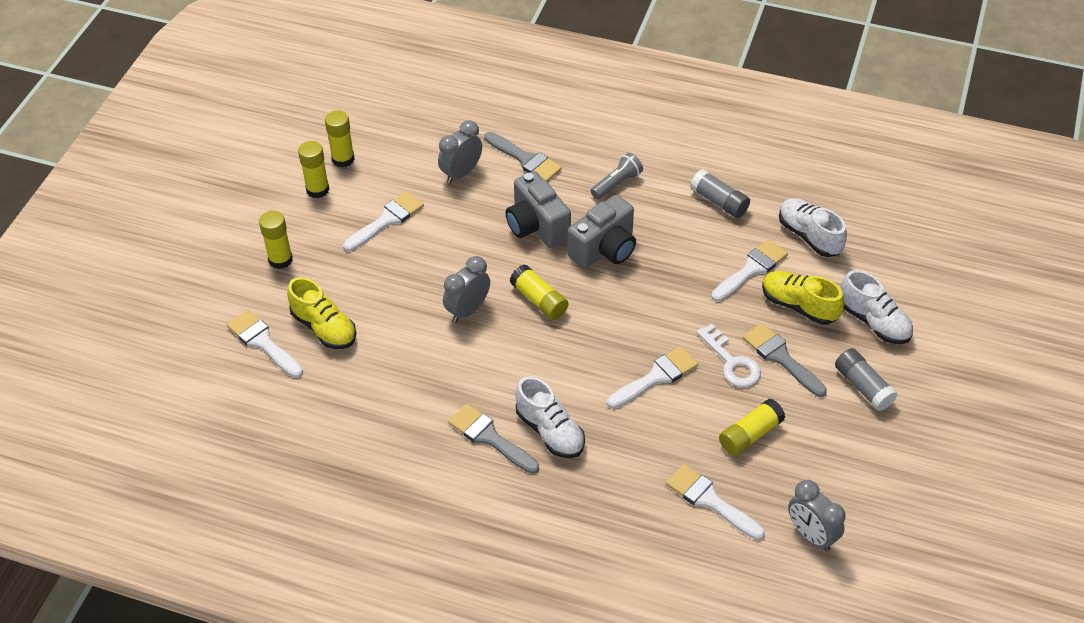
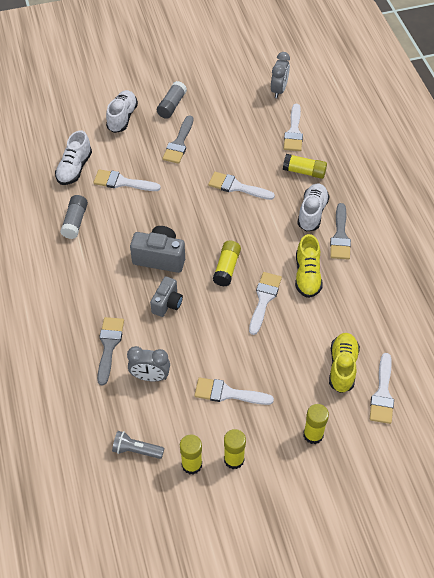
camera: 125 degrees left, 5 degrees up
(468, 310) = (264, 299): grey clock -> white brush
(537, 226) = (167, 303): grey camera -> grey camera, size x0.66
(617, 184) = (96, 281): grey flashlight -> grey flashlight (136, 450)
(732, 362) = (199, 161): white key -> none
(750, 435) = (241, 134): yellow glue stick -> yellow glue stick (304, 171)
(799, 306) = (134, 151): yellow shoe -> yellow shoe (307, 275)

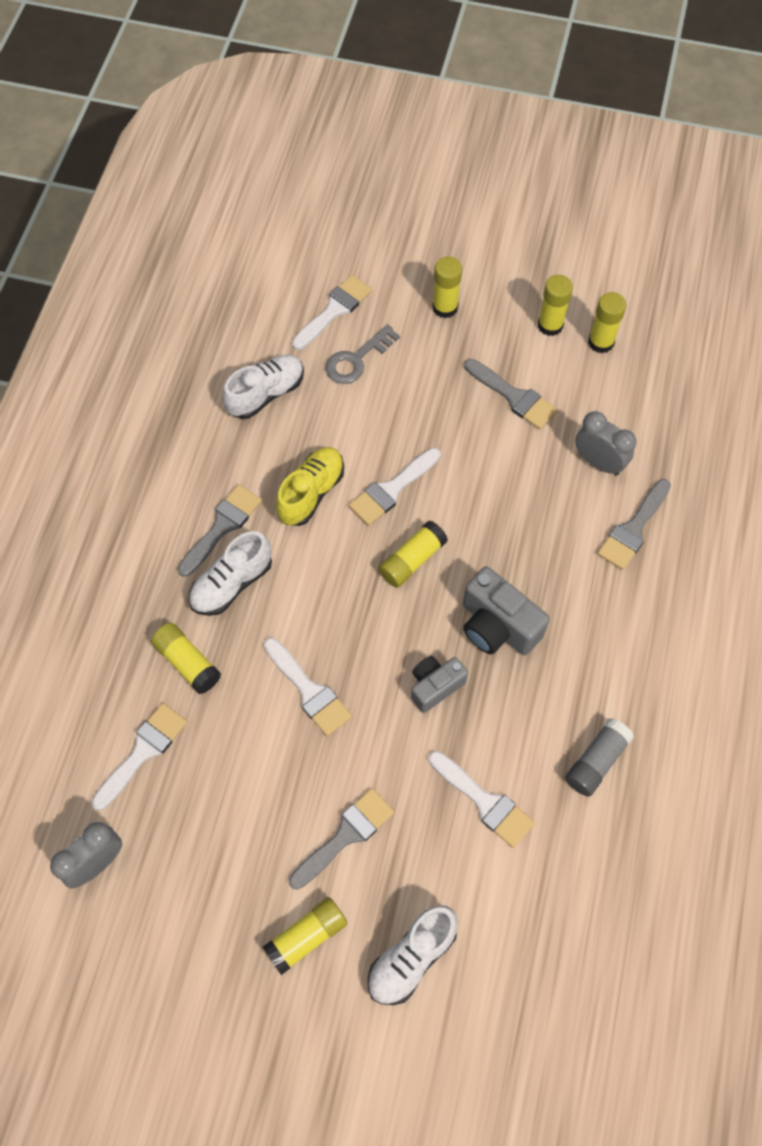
camera: 150 degrees left, 10 degrees up
(74, 168) = (551, 878): white shoe -> white shoe (266, 394)
(136, 450) = (657, 387): grey flashlight -> none
(167, 303) = (525, 549): grey camera -> grey camera (435, 686)
(171, 105) = (307, 937): grey glue stick -> yellow glue stick
(228, 393) = (513, 396): white brush -> grey brush
(342, 367) = (357, 359): yellow shoe -> grey key

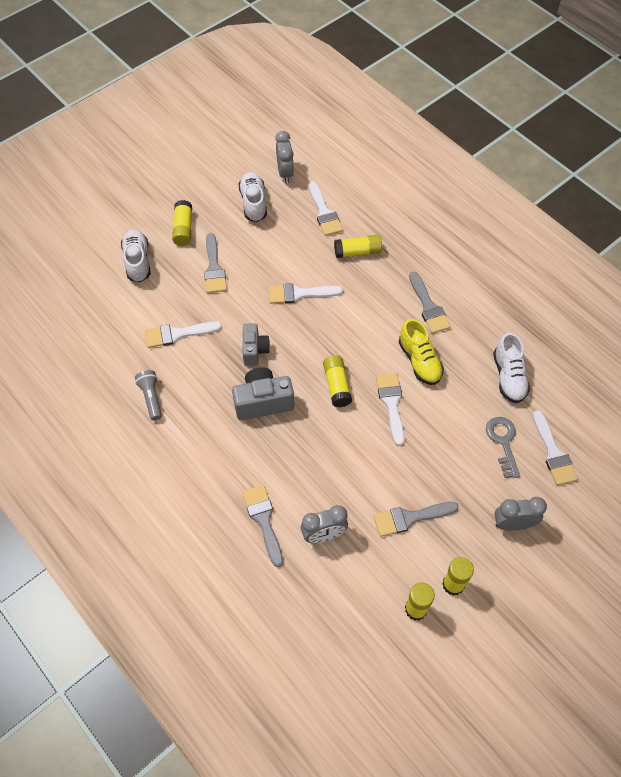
camera: 125 degrees right, 5 degrees down
(232, 583) = (389, 293): white shoe -> white shoe (253, 203)
(445, 307) = (513, 524): yellow glue stick -> grey clock
(596, 761) = (151, 398): grey glue stick -> grey flashlight

